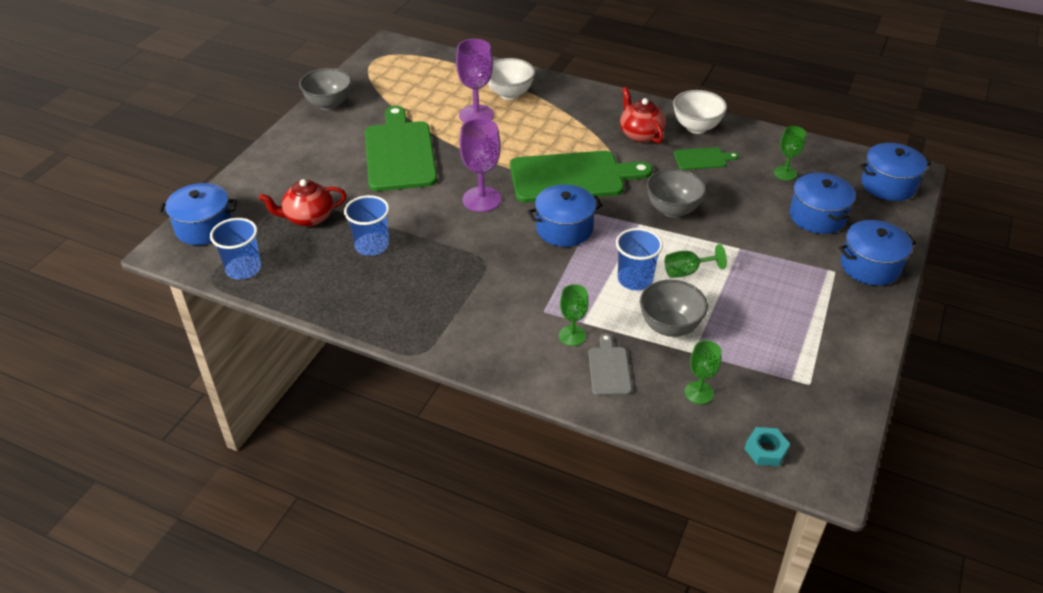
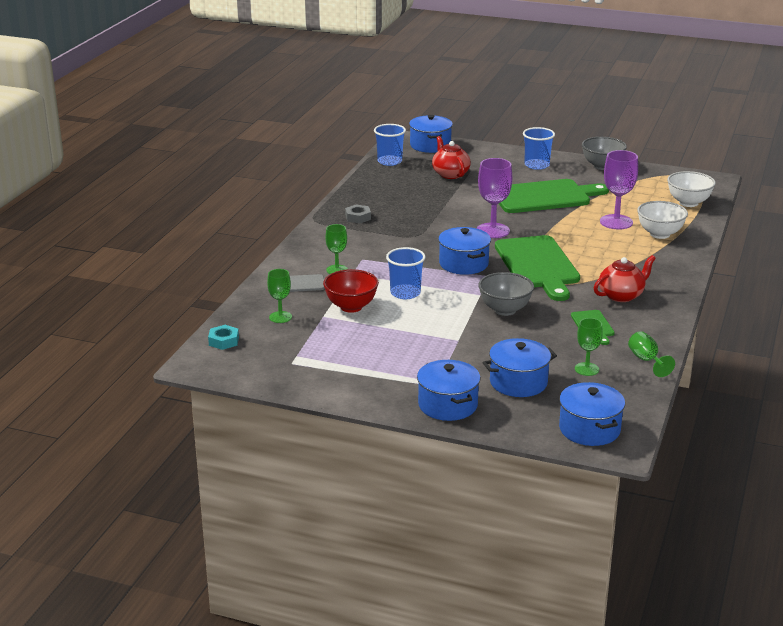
camera: 85 degrees right, 15 degrees down
(372, 246) = (424, 197): blue cup -> blue cup (537, 165)
(420, 309) = (358, 217): none -> grey nut
(670, 327) = (351, 307): grey bowl -> red bowl
(687, 272) = (420, 315): green goblet -> green goblet (646, 360)
(696, 127) = (649, 324): white bowl -> white bowl (688, 203)

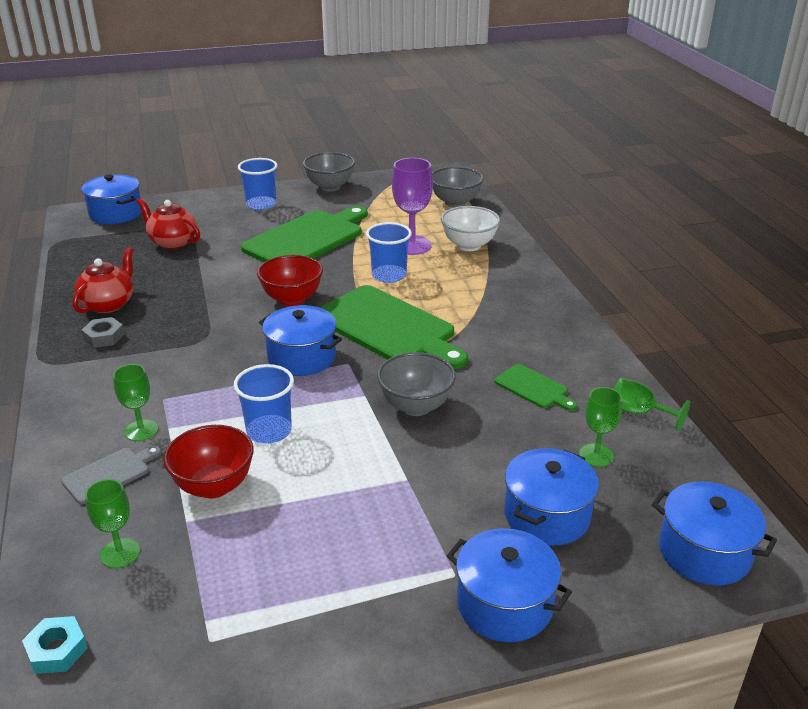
camera: 35 degrees left, 5 degrees up
(389, 161) = (82, 247): blue cup -> blue cup (389, 275)
(493, 231) = (292, 299): purple goblet -> red bowl
(621, 295) = (516, 334): red teapot -> red teapot (109, 304)
(688, 203) = (455, 203): white bowl -> grey bowl

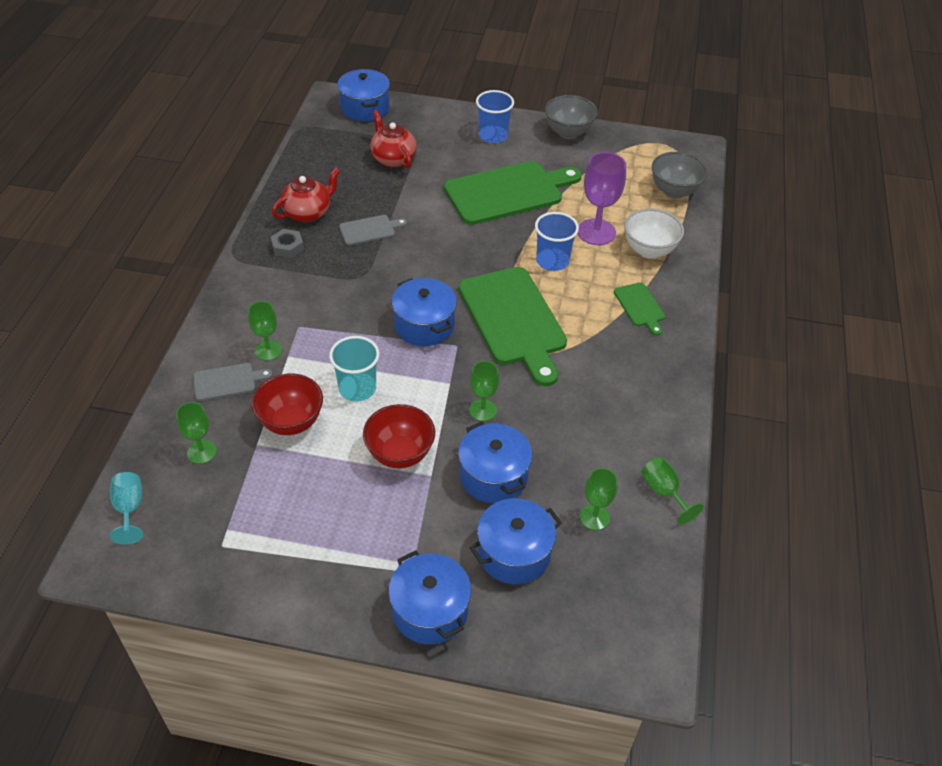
camera: 25 degrees right, 15 degrees up
(57, 650) = (129, 509): turquoise nut -> turquoise goblet
(187, 300) = (369, 230): none -> grey cutting board
(269, 431) = (357, 388): blue cup -> turquoise cup
(292, 299) = (453, 259): red bowl -> red bowl (400, 454)
(416, 406) = (483, 410): grey bowl -> green goblet
(533, 388) = (592, 430): green cutting board -> green cutting board (640, 306)
(704, 552) = (612, 639): blue pot -> blue pot (493, 476)

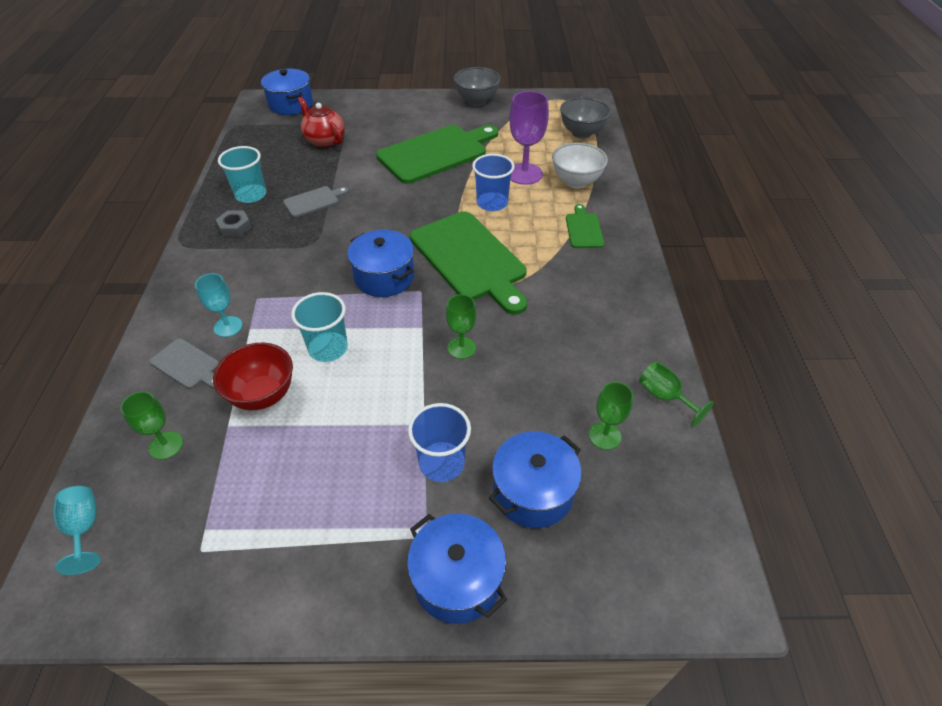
camera: 10 degrees left, 0 degrees up
(227, 381) = (187, 365): grey cutting board -> grey cutting board turned 60 degrees clockwise
(268, 350) = (228, 326): green goblet -> turquoise goblet
(308, 212) = (251, 195): red teapot -> turquoise cup
(400, 454) = (386, 407): red bowl -> none
(493, 136) = (411, 111): blue cup -> blue cup (441, 463)
(493, 476) = (489, 412): blue pot -> none
(640, 306) = (583, 229): green cutting board -> green cutting board turned 150 degrees counterclockwise

